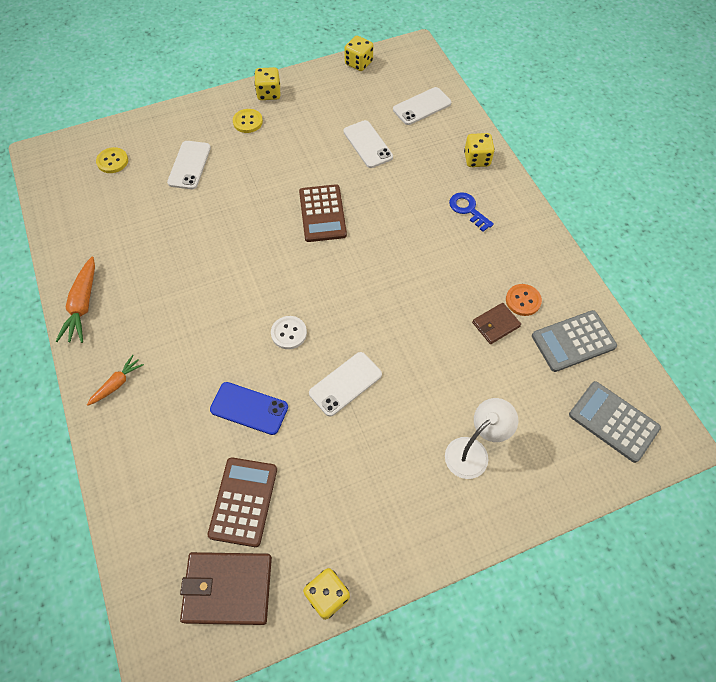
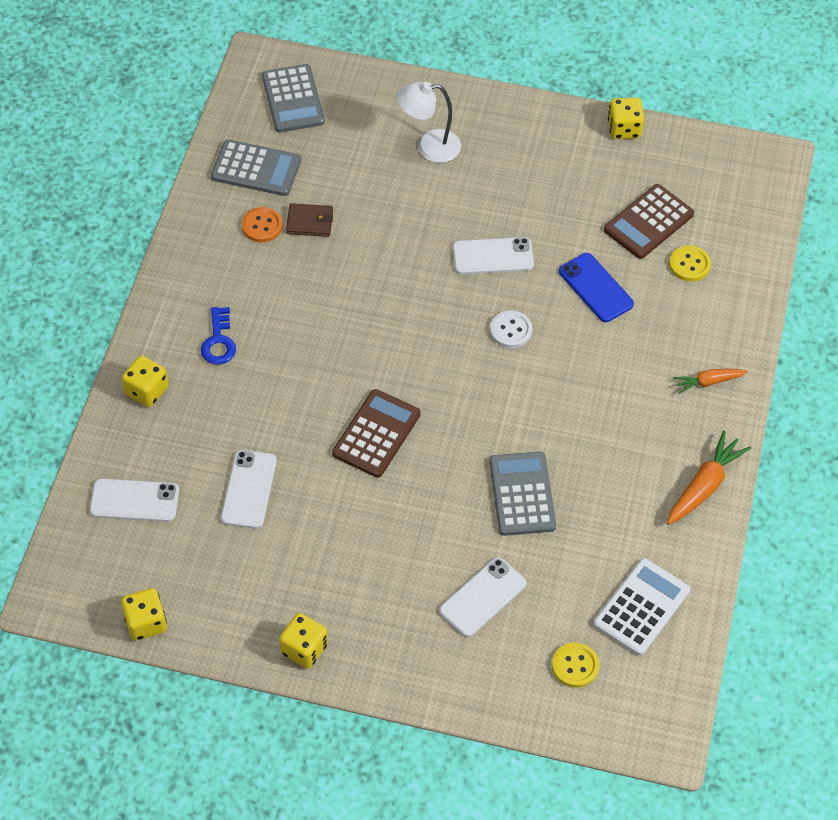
camera: 145 degrees left, 5 degrees down
(88, 210) = (641, 607): none -> white calculator
(204, 231) = (522, 494): none -> grey calculator
(228, 588) = (698, 175): brown wallet -> none
(248, 122) = (365, 619): yellow button -> yellow button (689, 264)

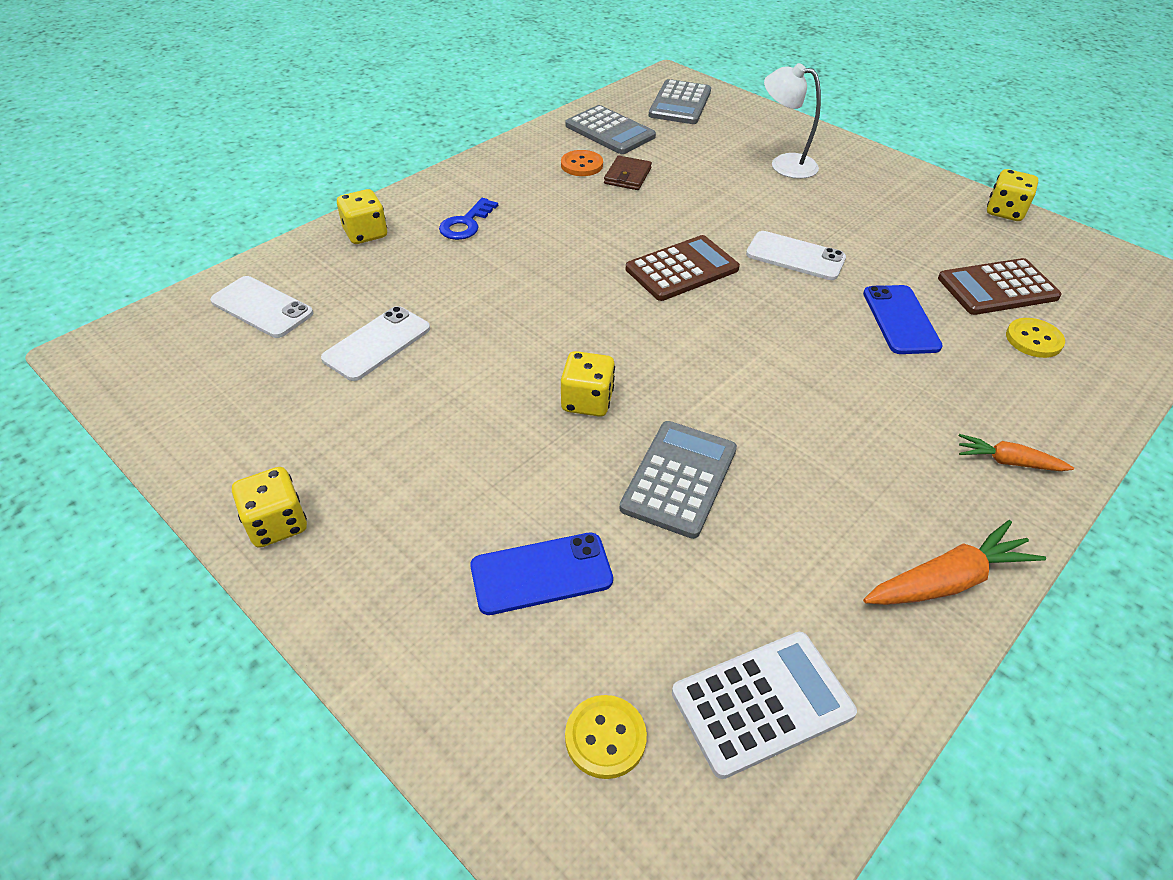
camera: 30 degrees right, 10 degrees down
(146, 623) = (150, 414): yellow dice -> yellow dice (587, 401)
(309, 222) = (627, 176): brown wallet -> brown wallet turned 75 degrees clockwise
(376, 434) = (553, 350): brown calculator -> brown calculator (682, 269)
(482, 597) = (541, 573): white phone -> blue phone
(511, 330) = (774, 320): white button -> none

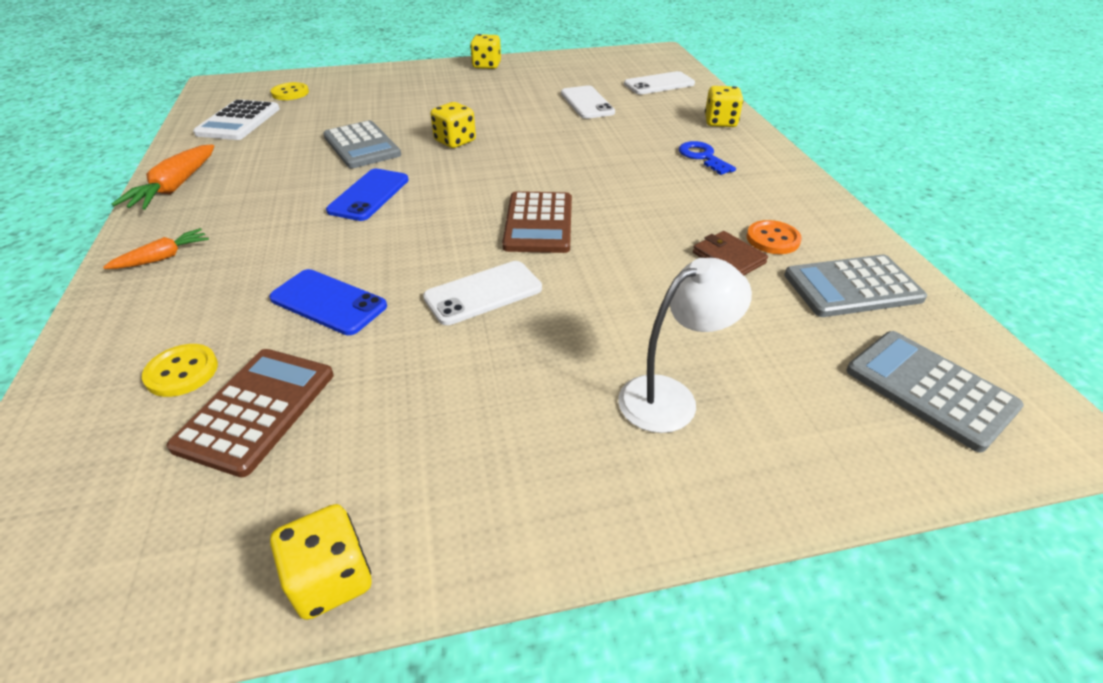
camera: 125 degrees right, 5 degrees down
(541, 573) = (373, 101): blue phone -> blue phone (369, 195)

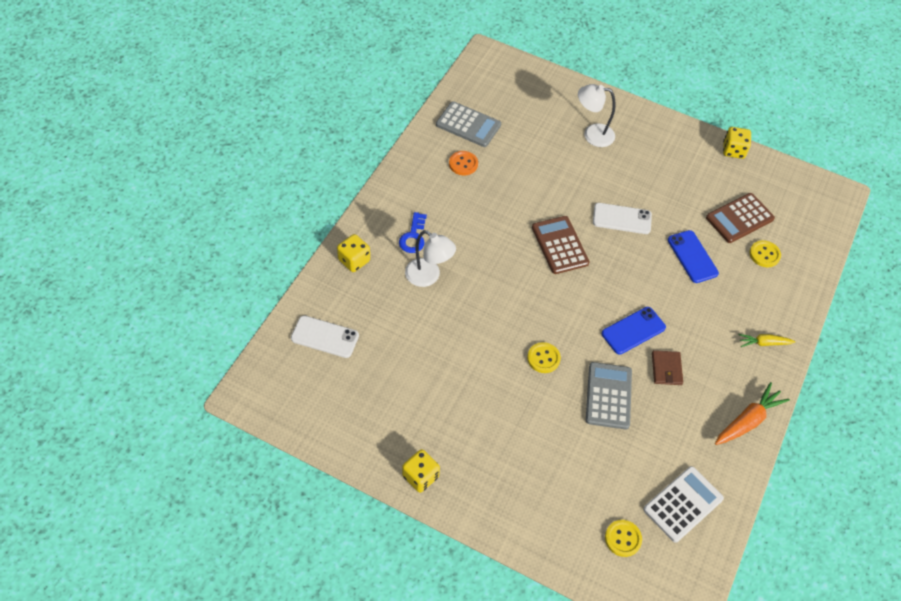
camera: 145 degrees left, 15 degrees up
(163, 257) = (764, 343): orange carrot -> yellow carrot
(455, 141) = (543, 358): yellow dice -> yellow button
(538, 223) = (560, 245): brown calculator -> brown calculator turned 60 degrees counterclockwise
(587, 103) = (408, 347): white phone -> none
(640, 141) = (428, 277): none -> white lamp
(728, 258) = (497, 168): brown wallet -> brown wallet (666, 369)
(929, 389) = (504, 84): grey calculator -> none

